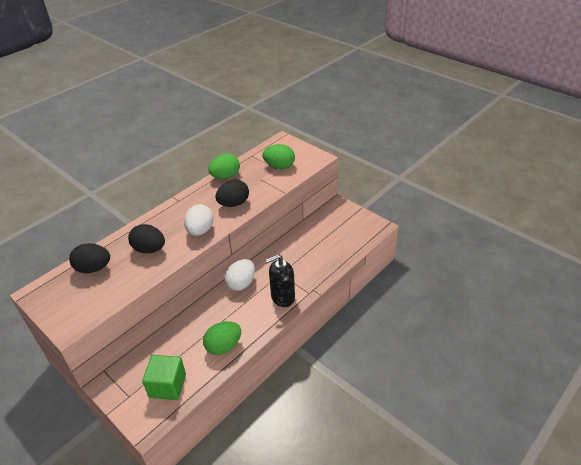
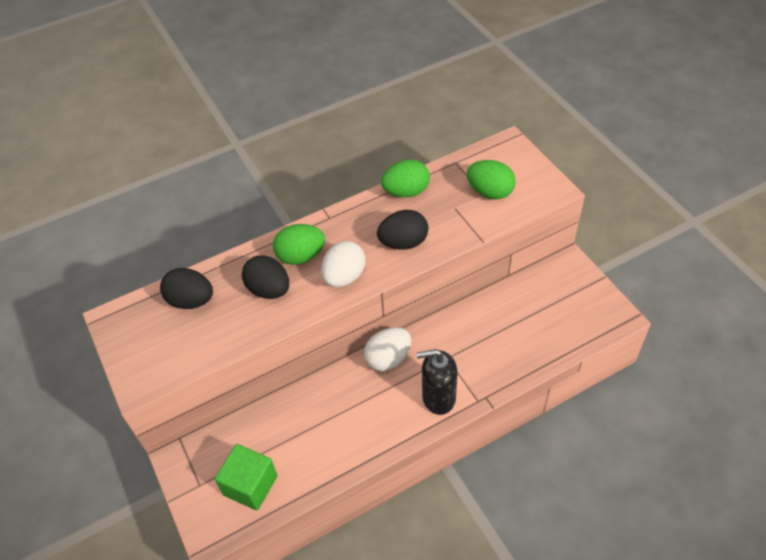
camera: 20 degrees right, 10 degrees up
(223, 346) = (337, 450): green egg -> green egg (301, 256)

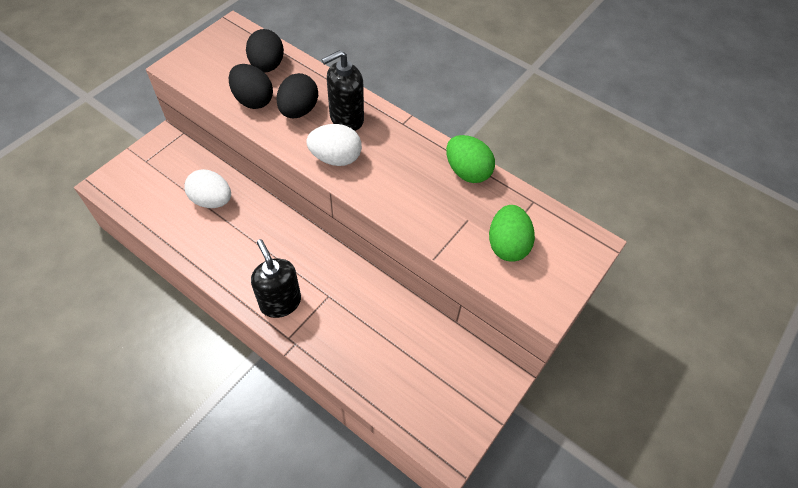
camera: 60 degrees right, 5 degrees up
(250, 485) = (153, 193): green cube -> none
(301, 256) = (346, 119): green egg -> black soap dispenser
(388, 359) = (309, 248): white egg -> white egg (212, 200)
(403, 243) = (398, 190): black egg -> black egg (253, 100)

